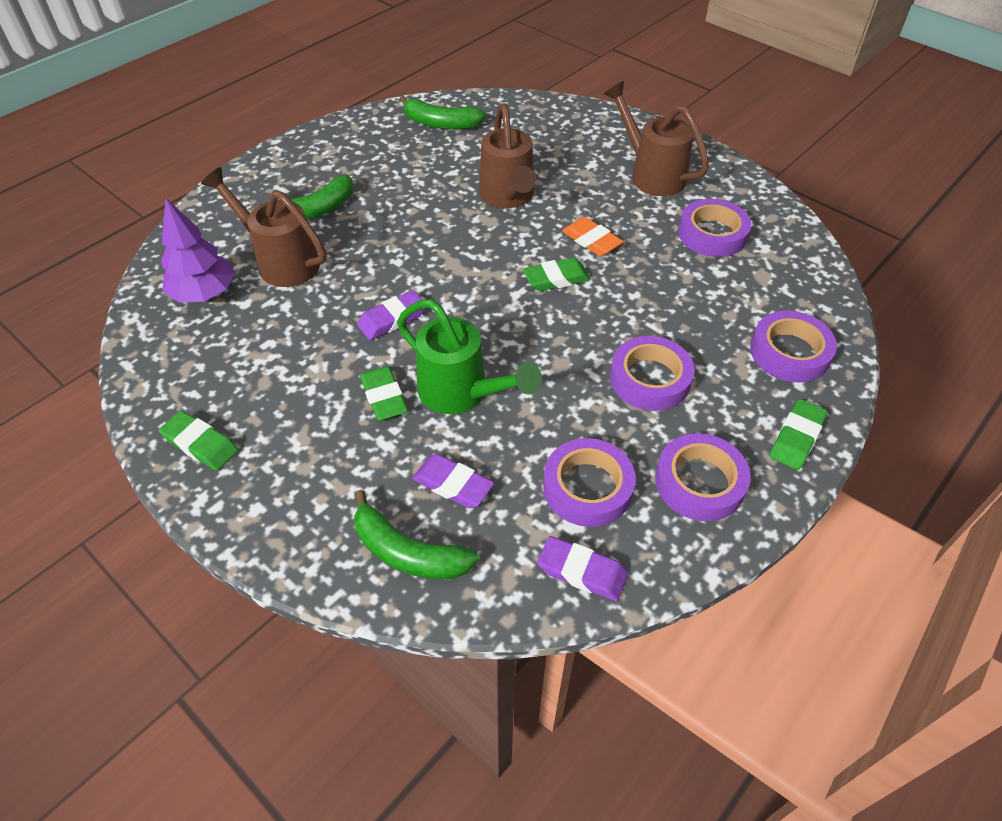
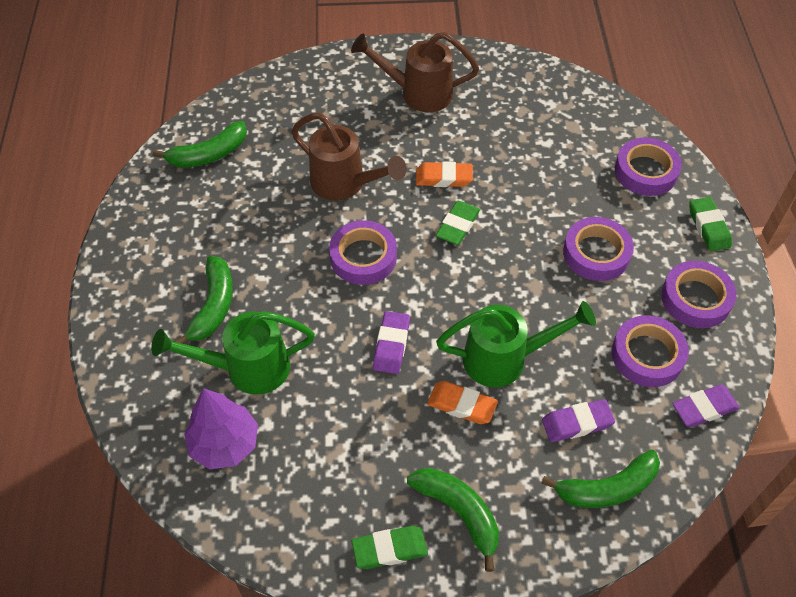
camera: 45 degrees left, 5 degrees up
(278, 464) = (459, 512): none -> green banana
(281, 261) = (247, 368): brown watering can -> green watering can
(384, 397) = (461, 405): green eraser -> orange eraser
(712, 234) = (510, 116): purple tape -> purple tape (363, 257)

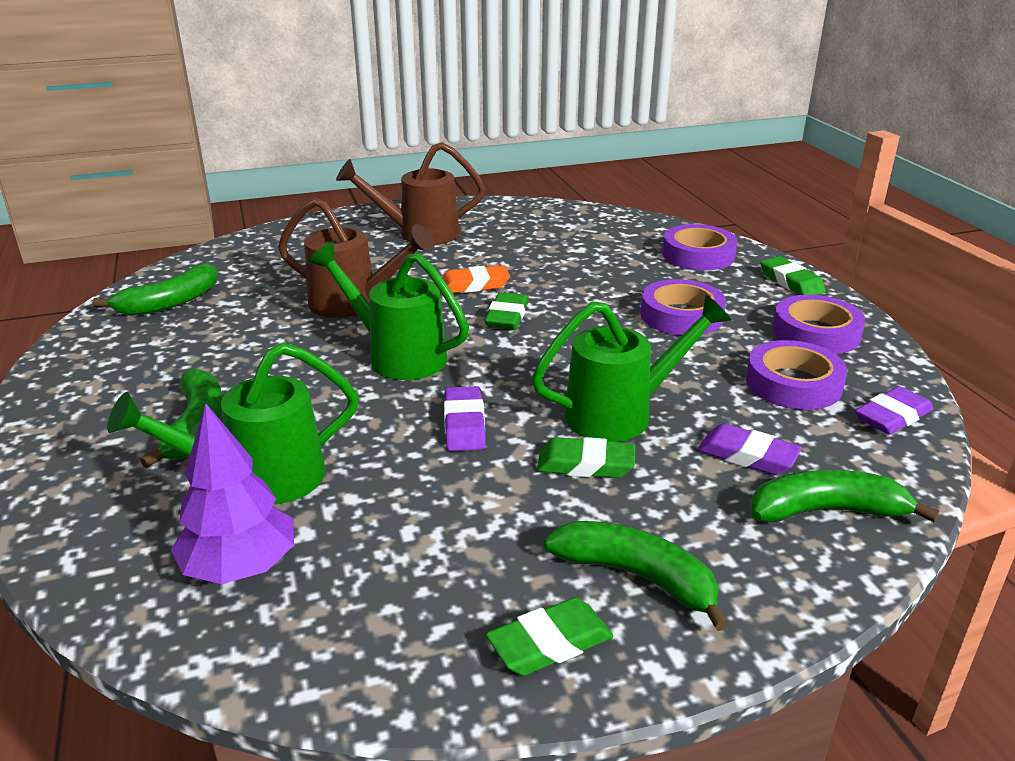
camera: 15 degrees left, 25 degrees down
(363, 257) = (397, 356): purple tape -> green watering can
(461, 405) = (585, 464): orange eraser -> green eraser
(577, 423) = (747, 456): purple eraser -> purple eraser turned 60 degrees clockwise
(607, 488) = (827, 511): green banana -> green banana turned 150 degrees counterclockwise

